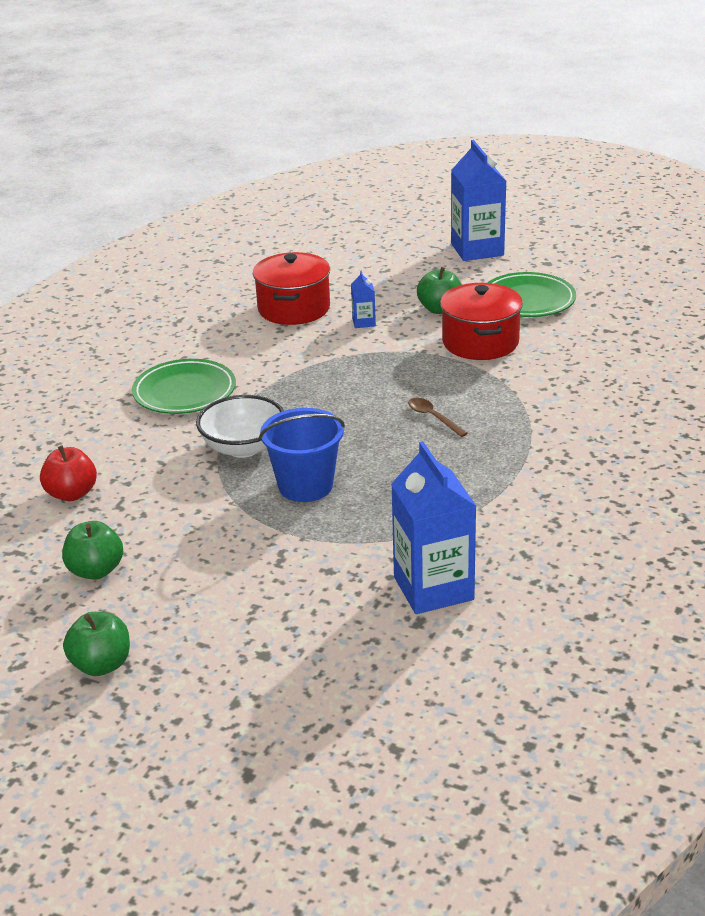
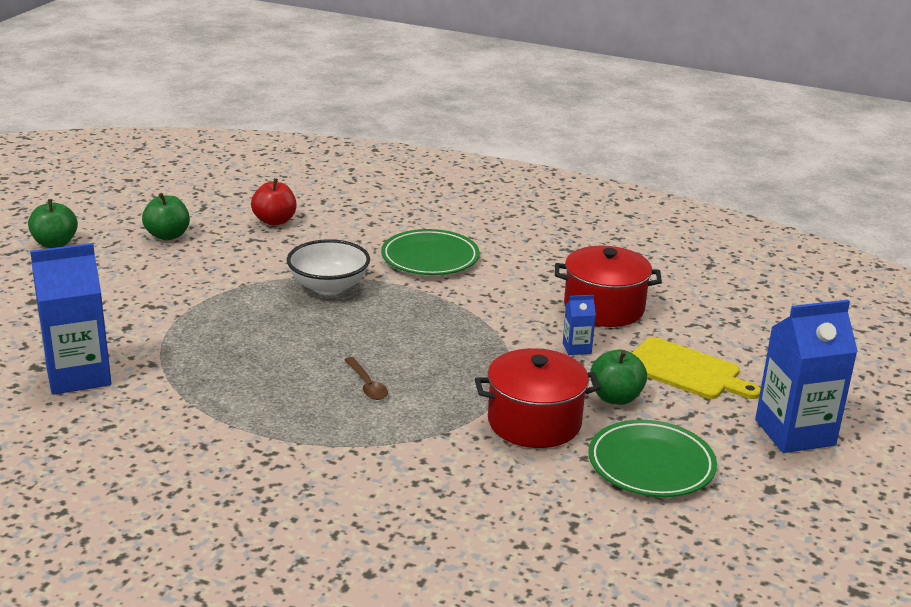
camera: 85 degrees right, 5 degrees down
(305, 486) = (258, 316): blue bucket -> none
(396, 281) = (686, 370): none -> yellow cutting board
(433, 417) = (367, 385): brown spoon -> brown spoon turned 105 degrees clockwise

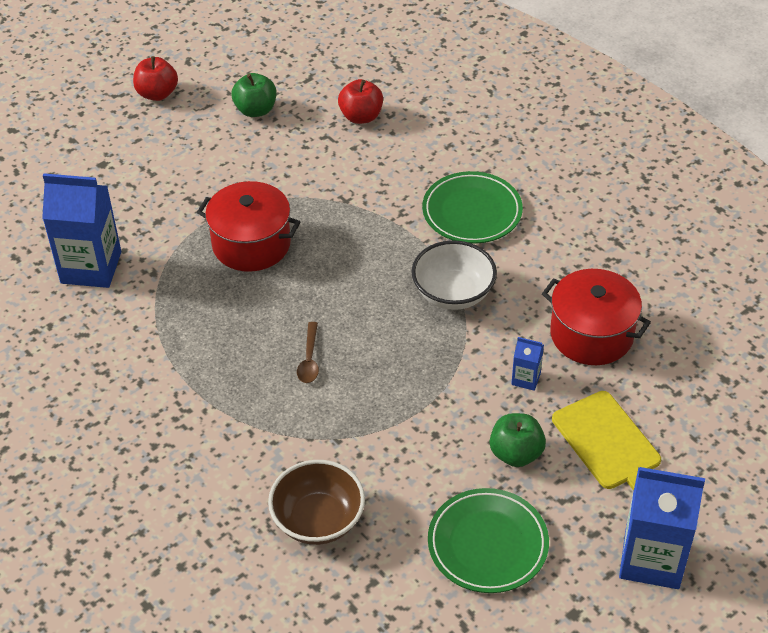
camera: 30 degrees right, 20 degrees up
(55, 244) = (157, 94): green apple -> red apple
(329, 287) = (354, 223): white bowl -> white bowl (453, 293)
(479, 495) = (318, 520): none -> brown bowl
(534, 422) = (421, 456): red pot -> red pot (251, 244)

